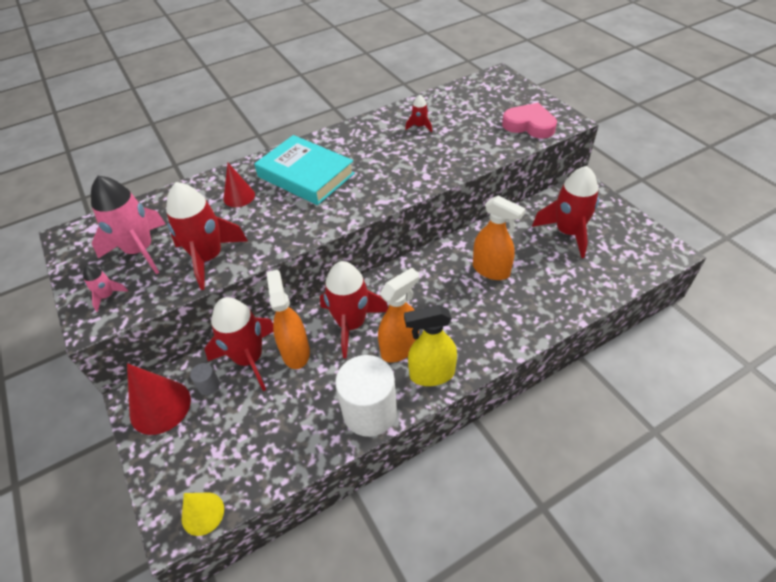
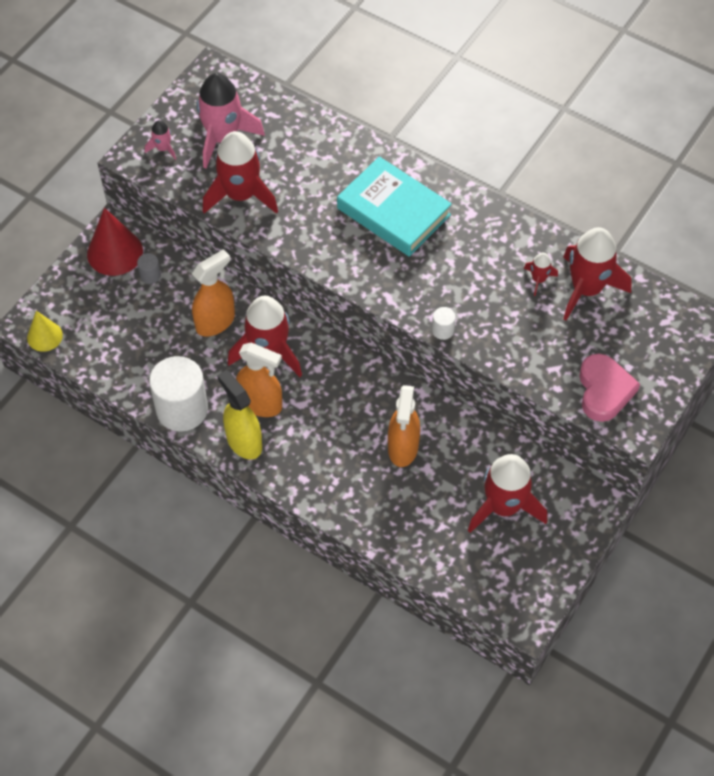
camera: 60 degrees right, 10 degrees up
(239, 196) = (331, 172): red cone -> none
(249, 358) = (191, 290): red rocket -> red rocket (586, 289)
(306, 175) = (393, 212): turquoise book -> turquoise book turned 60 degrees counterclockwise
(432, 182) = (442, 330): none -> white cylinder

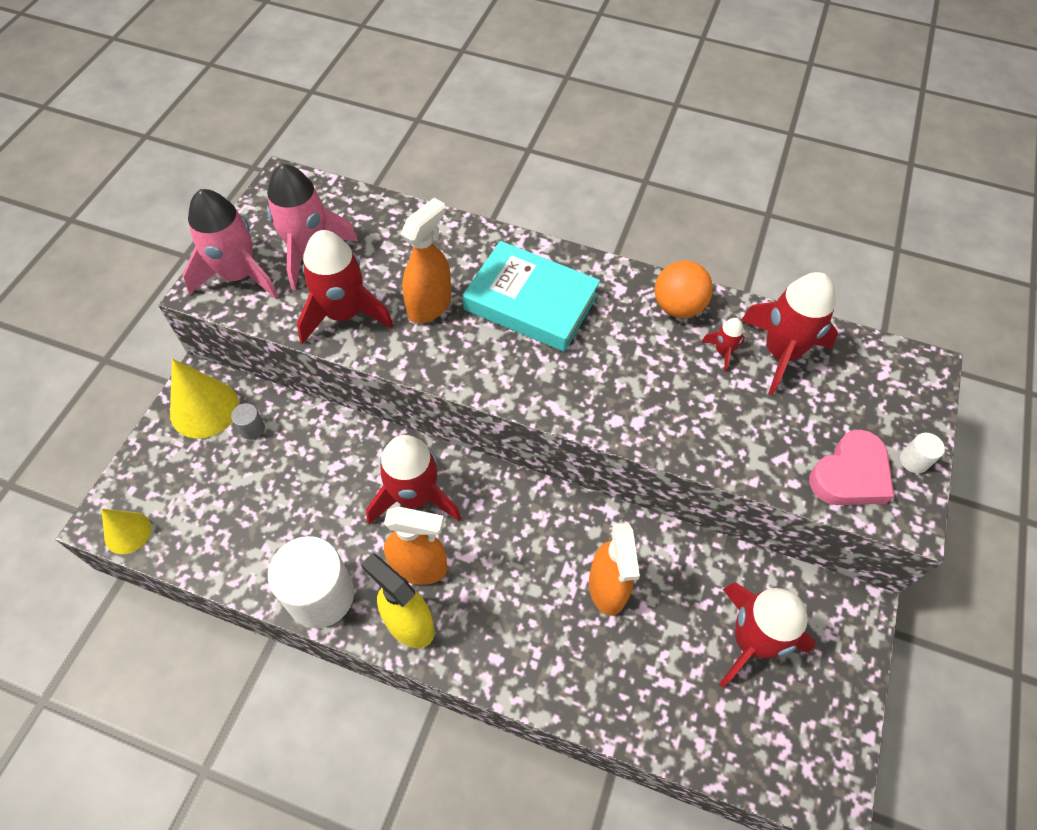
camera: 15 degrees left, 0 degrees up
(115, 252) = (204, 409): red cone -> yellow cone
(163, 148) = (238, 275): pink rocket -> pink rocket, size x2.21
(215, 322) = (342, 472): orange spray bottle -> orange spray bottle (430, 305)
(442, 330) = (632, 436): white cylinder -> white cylinder (914, 460)
(514, 237) = (677, 307): none -> orange ball
(604, 390) = (850, 475): pink heart -> pink heart turned 60 degrees clockwise

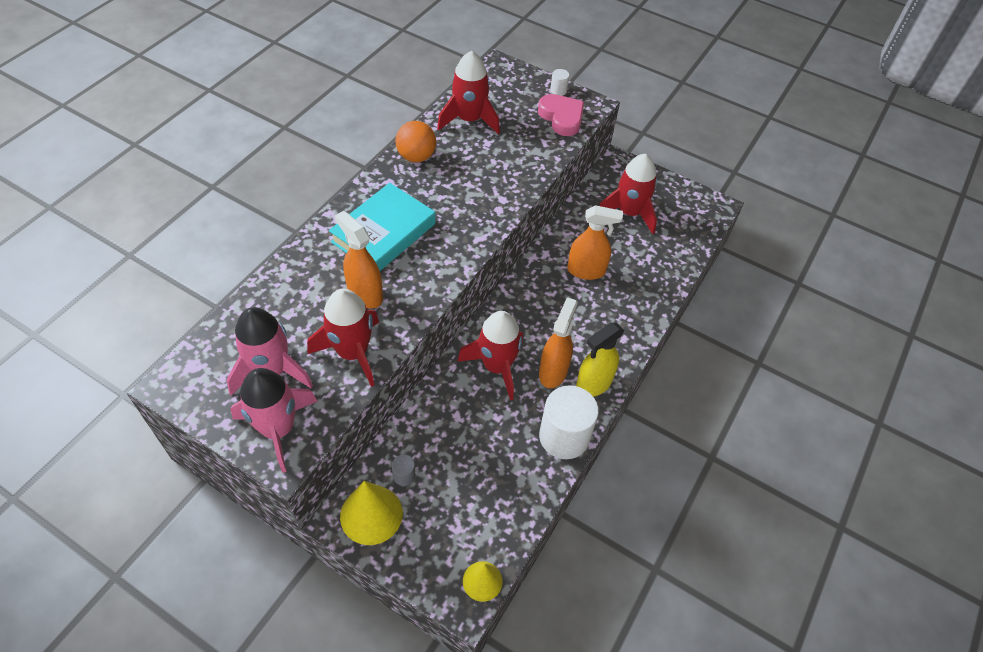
camera: 80 degrees left, 5 degrees down
(723, 351) = (460, 145): red rocket -> none

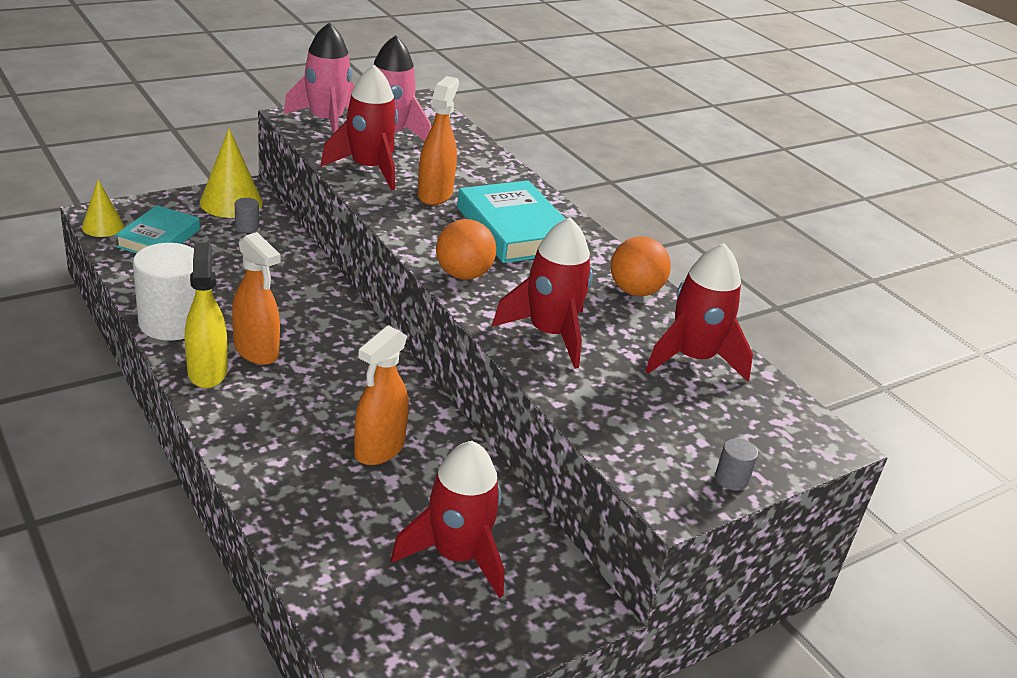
camera: 115 degrees right, 20 degrees down
(365, 294) = (435, 194): orange spray bottle -> orange spray bottle turned 60 degrees counterclockwise
(466, 236) = (463, 275): none -> orange ball
(468, 525) = (159, 238): none -> turquoise book
(496, 366) = (306, 318): red rocket -> red rocket (550, 334)
(558, 90) = (731, 479): white cylinder -> grey cylinder
(561, 118) = (653, 450): pink heart -> none

